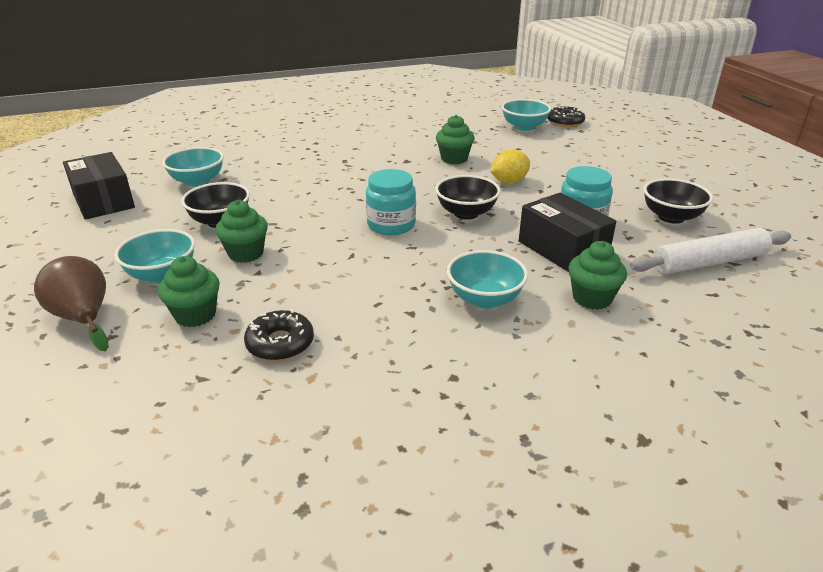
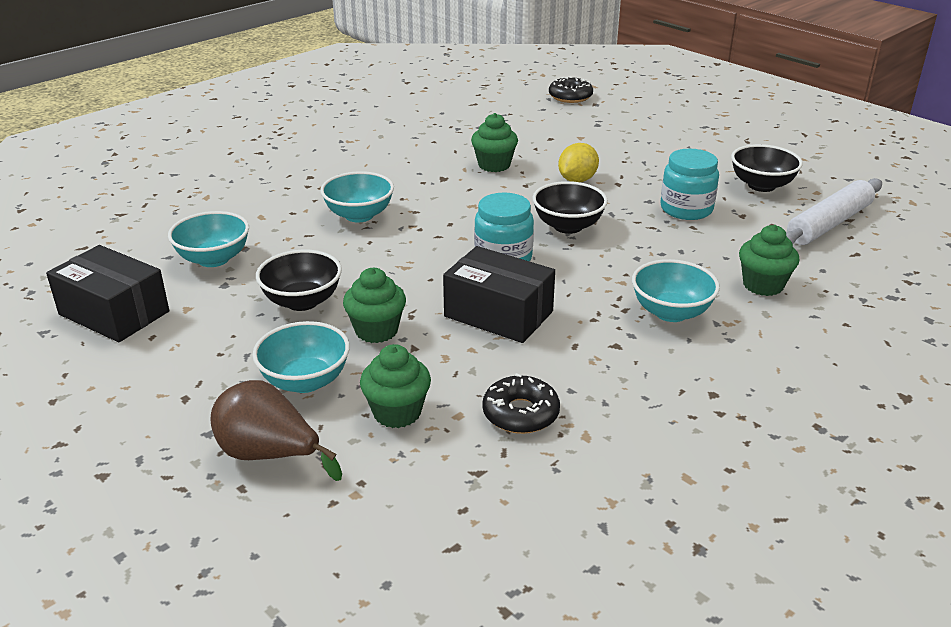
camera: 25 degrees left, 0 degrees up
(524, 127) = (532, 111): turquoise bowl -> turquoise bowl (359, 215)
(562, 249) = (695, 242): black box -> black box (498, 314)

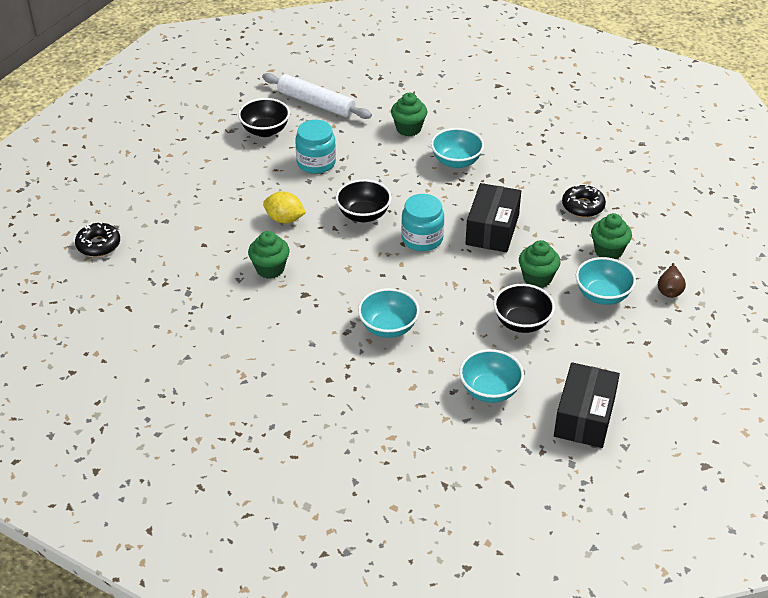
camera: 105 degrees left, 10 degrees up
(269, 455) = (669, 290): brown pear -> brown pear, size x0.60

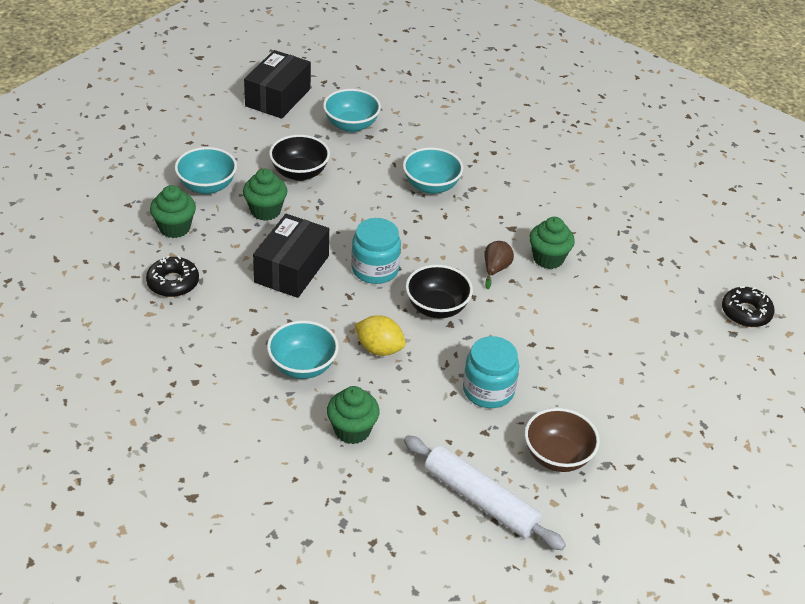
camera: 175 degrees left, 0 degrees up
(265, 131) = (557, 456): black bowl -> brown bowl
(284, 219) = (531, 315): yellow lemon -> yellow lemon (379, 349)
(669, 290) = (136, 182): brown pear -> brown pear (495, 269)

